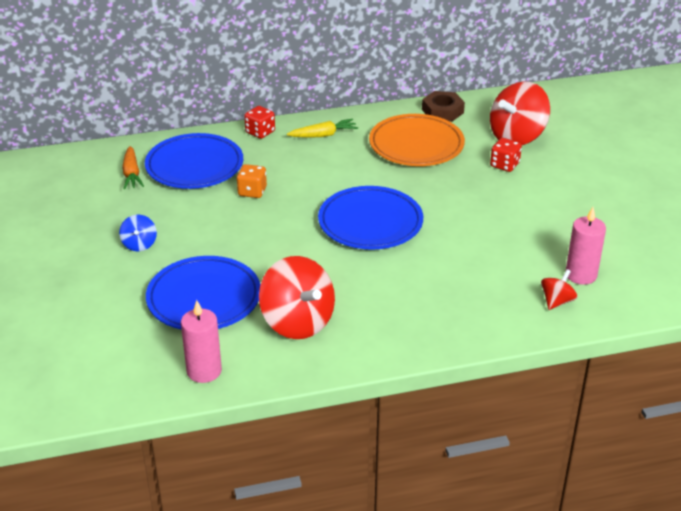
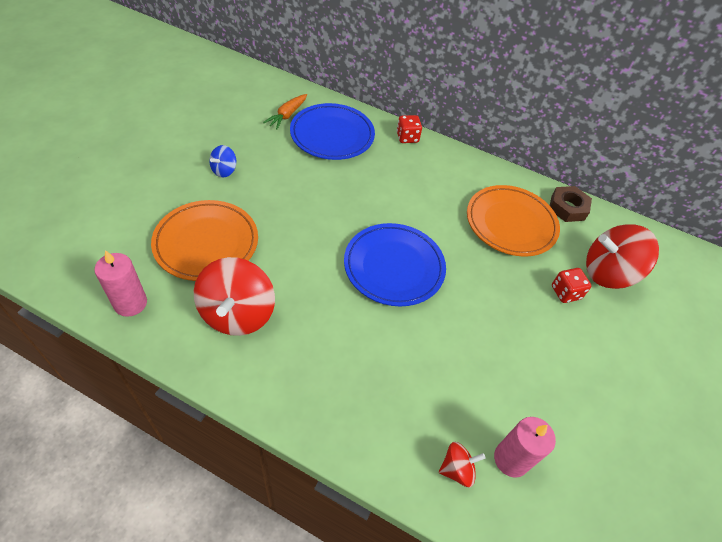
camera: 35 degrees right, 15 degrees up
(204, 298) = (206, 243): blue plate -> orange plate
(252, 191) = (344, 180): orange dice -> none
(323, 135) = (449, 168): yellow carrot -> none

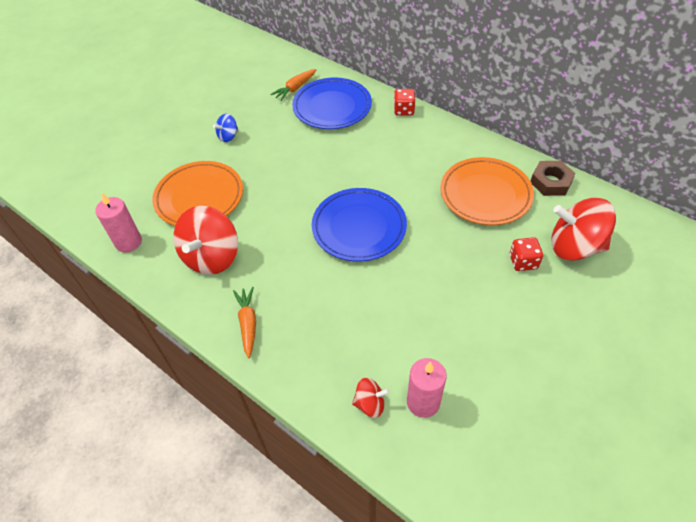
camera: 20 degrees right, 0 degrees up
(298, 390) = (248, 323): none -> orange carrot

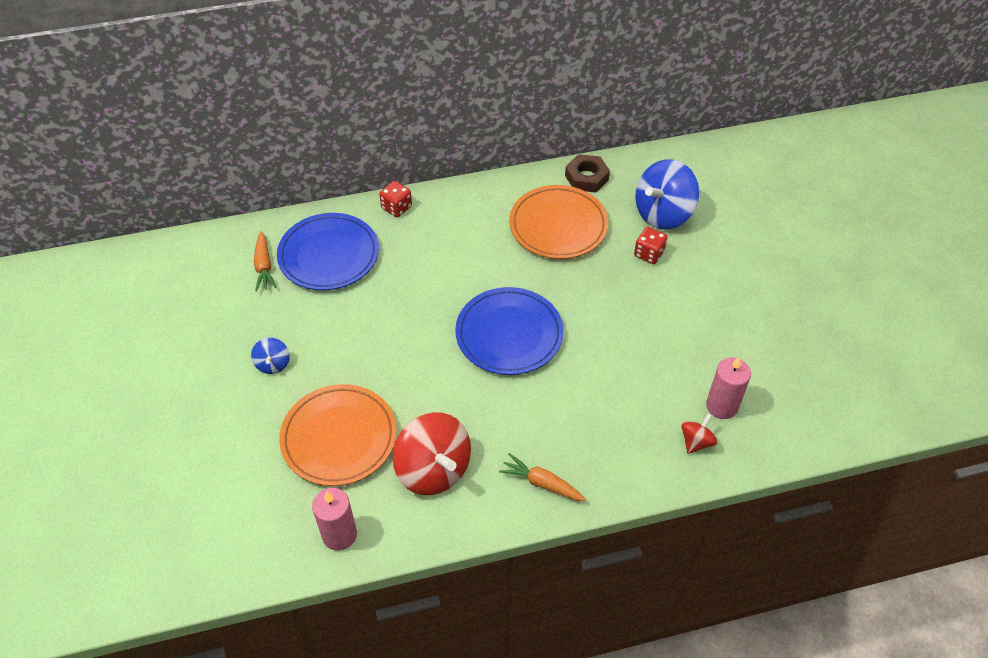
camera: 55 degrees left, 0 degrees up
(574, 246) = (663, 213): red spinning top -> blue spinning top

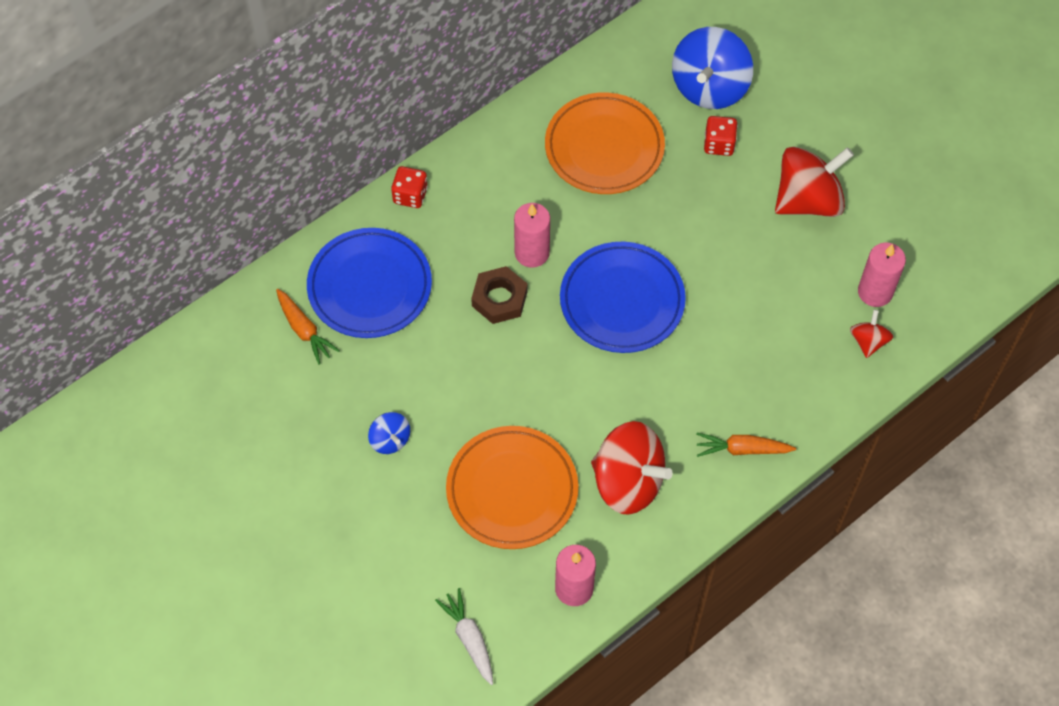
camera: 25 degrees left, 10 degrees up
(233, 537) = (469, 638): none -> white carrot
(460, 276) = (532, 253): none -> pink candle
(586, 177) = (603, 72): brown nut -> brown nut (499, 299)
(700, 317) = (808, 200): none -> red spinning top

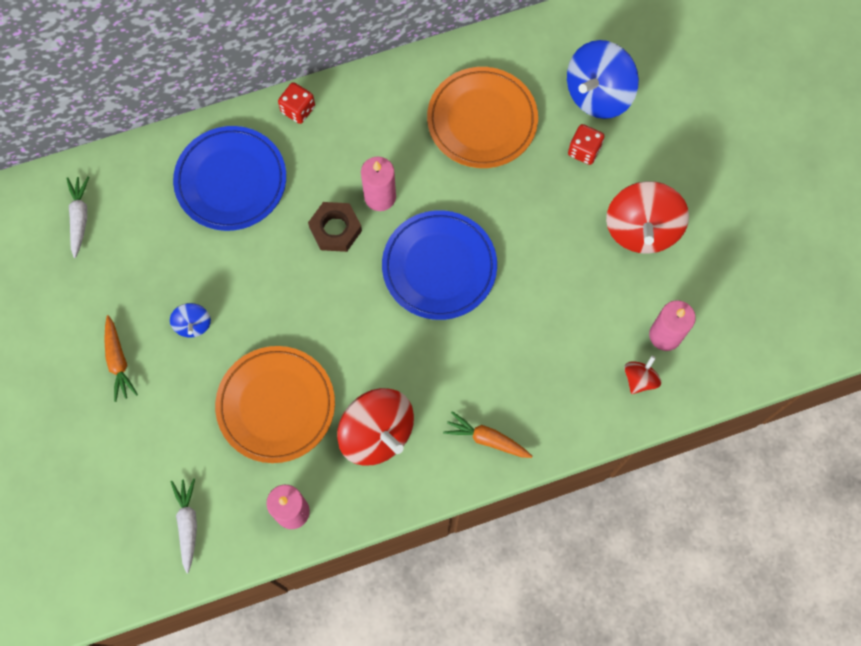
camera: 20 degrees right, 10 degrees up
(222, 374) = (79, 217): none -> white carrot
(304, 330) = (161, 201): orange carrot -> orange carrot (118, 361)
(808, 200) = (641, 229): red spinning top -> red spinning top turned 105 degrees clockwise

